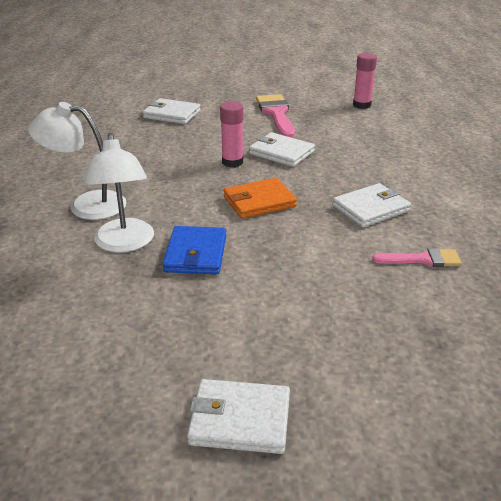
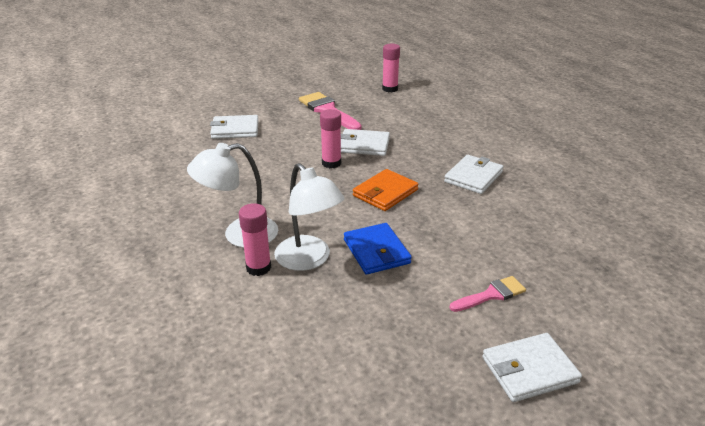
camera: 25 degrees left, 0 degrees up
(74, 238) = (258, 267): none -> pink glue stick
(423, 259) = (543, 208): pink brush -> pink brush (491, 294)

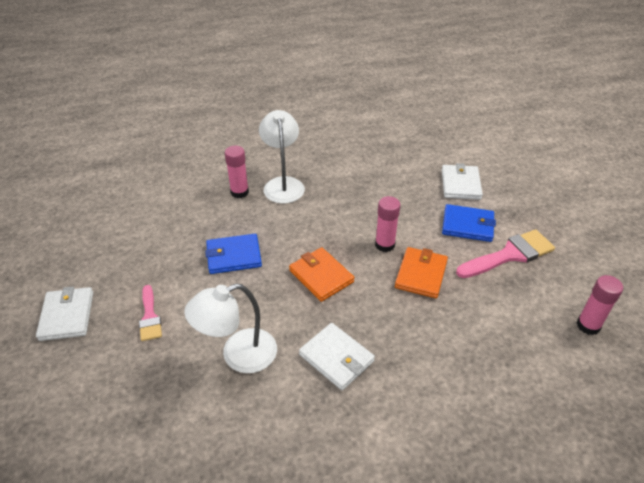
camera: 100 degrees right, 10 degrees up
(295, 126) = (467, 225): none -> blue wallet
(309, 260) = (238, 217): white lamp -> white lamp (238, 355)
(364, 145) = (421, 274): white wallet -> orange wallet

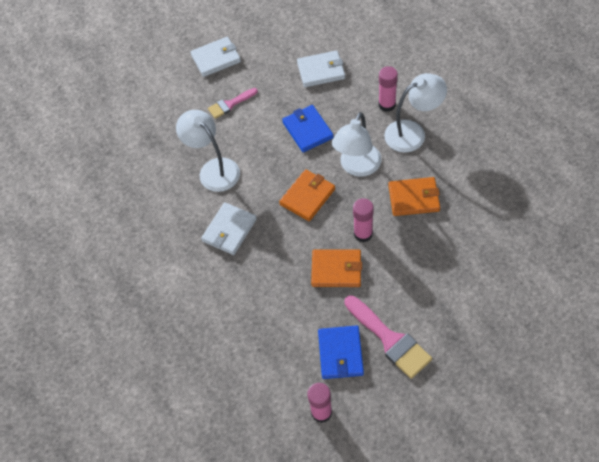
camera: 80 degrees right, 15 degrees up
(303, 230) = (357, 167): none -> white lamp
(358, 201) = (414, 198): none -> orange wallet
(460, 184) = (482, 282): white wallet -> white wallet (321, 71)
(467, 225) = (418, 298): blue wallet -> blue wallet (340, 353)

